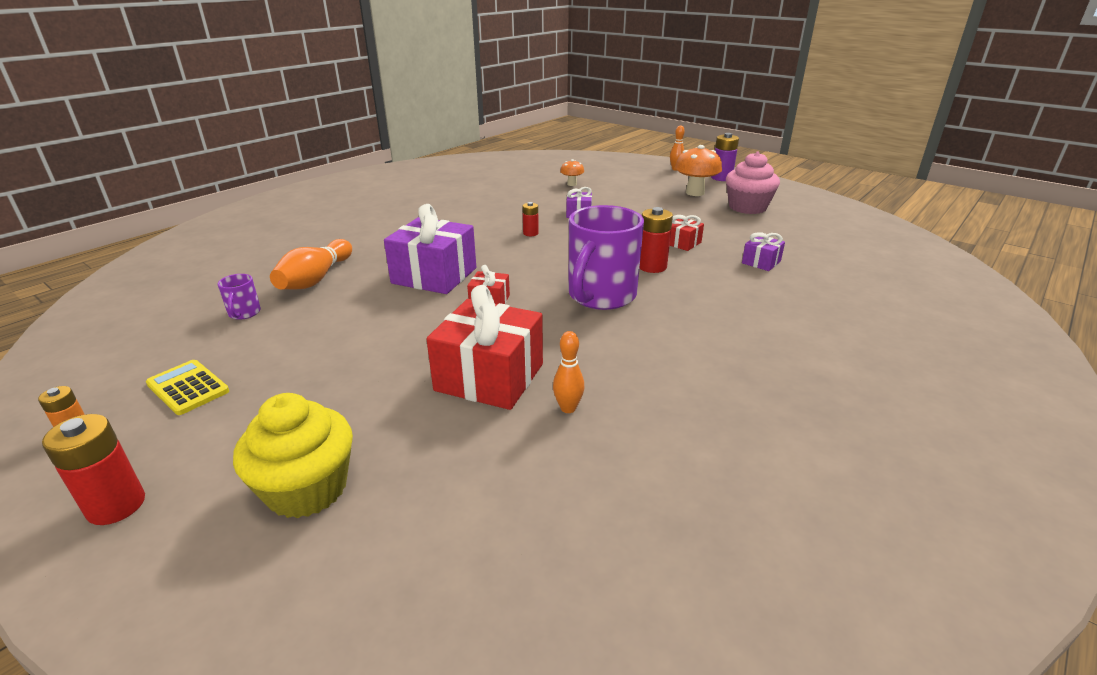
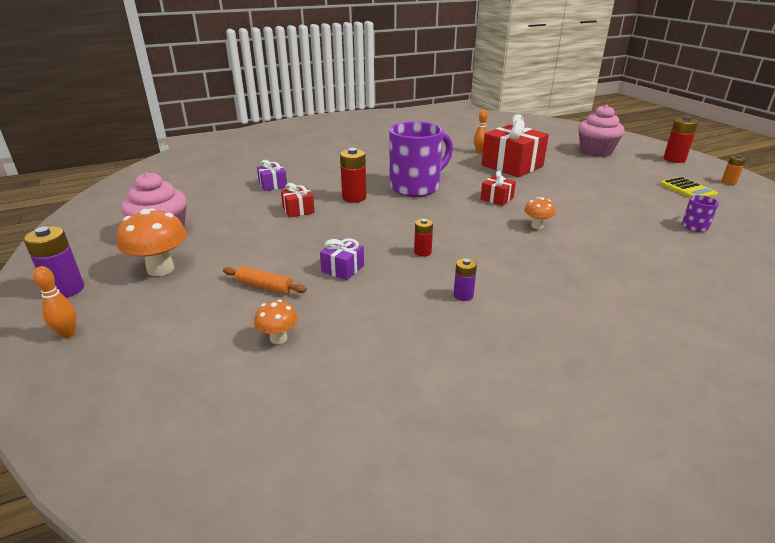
camera: 155 degrees left, 0 degrees up
(307, 489) = (596, 151): yellow cupcake -> pink cupcake
(316, 279) = (651, 245): orange bowling pin -> none
(434, 276) = (537, 226): purple gift -> orange mushroom
(482, 216) = (463, 295): none -> purple battery
(615, 197) = (264, 286): none -> orange rolling pin

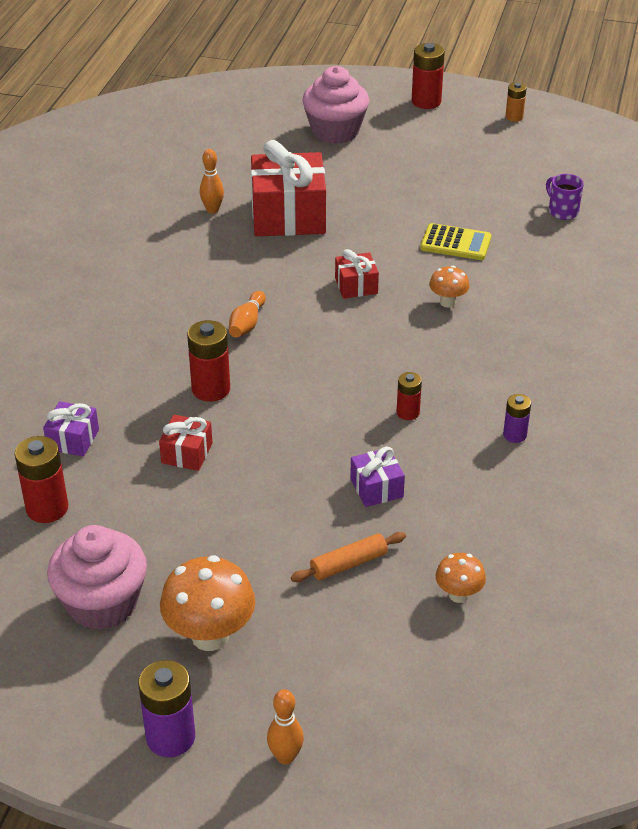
camera: 50 degrees left, 10 degrees up
(218, 197) = (47, 508): none -> red battery
(416, 187) = (247, 323): purple mug -> orange bowling pin
(687, 189) = (496, 153): yellow calculator -> yellow calculator (455, 243)

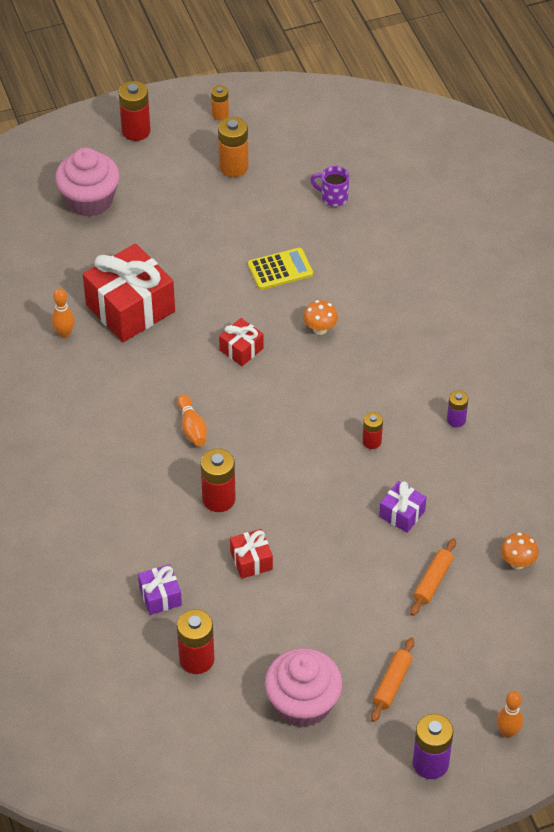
camera: 35 degrees left, 10 degrees up
(210, 636) = (392, 683): orange mushroom -> orange rolling pin
(488, 156) = (233, 167): none -> orange battery

